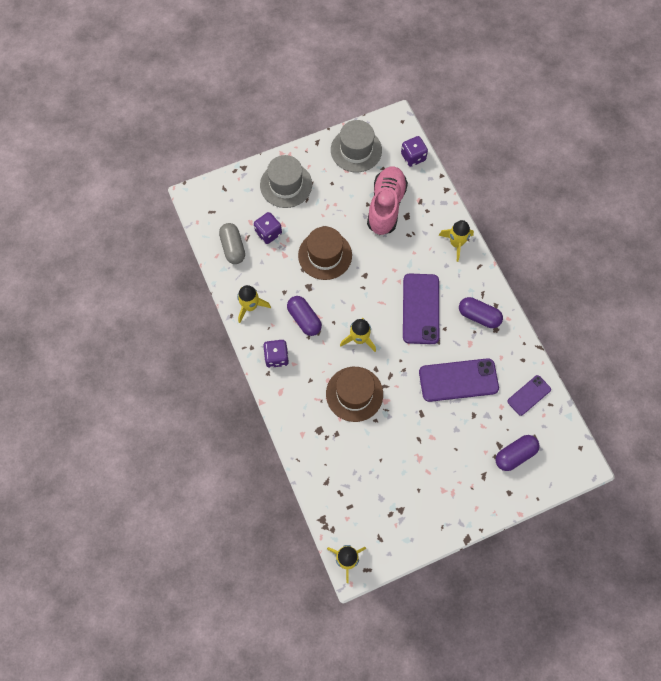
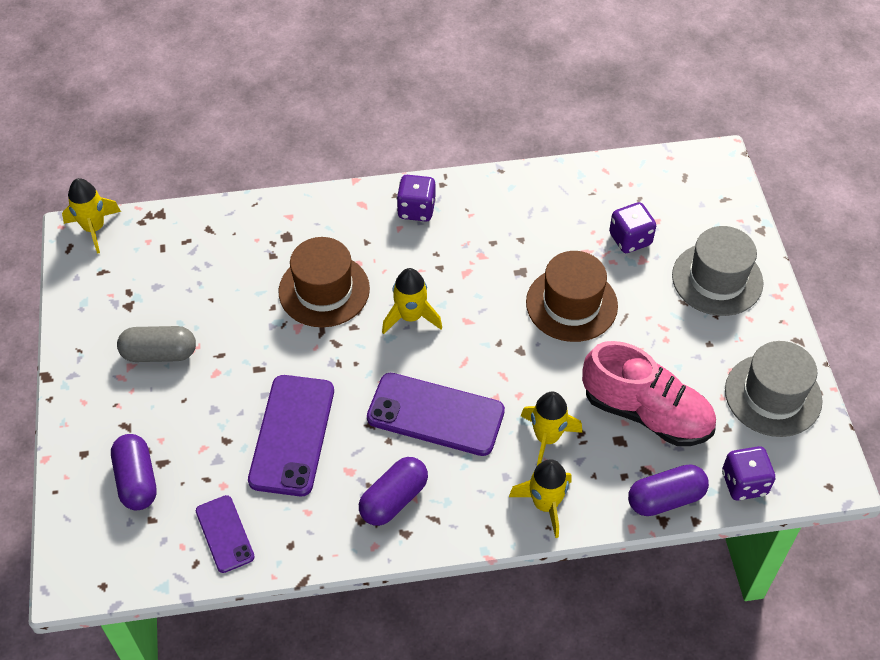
camera: 105 degrees right, 15 degrees down
(233, 248) = (614, 191): grey capsule -> grey capsule (159, 353)
(250, 306) = (508, 194): yellow rocket -> yellow rocket (547, 438)
(304, 319) = (467, 254): purple capsule -> purple capsule (665, 498)

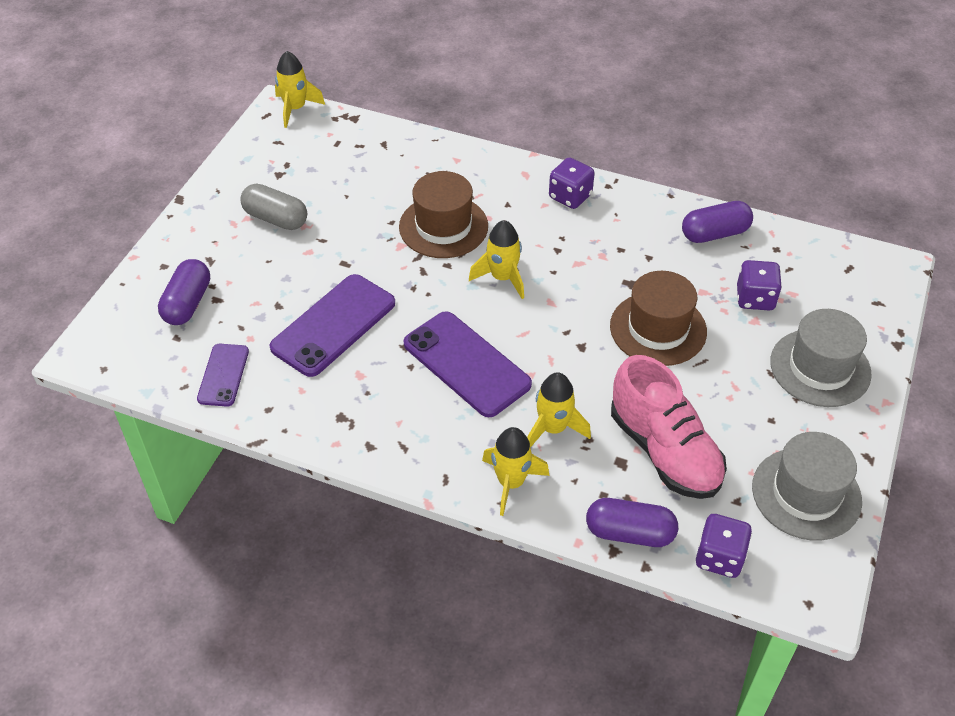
camera: 30 degrees right, 5 degrees down
(394, 499) = (380, 414): purple capsule -> purple capsule (714, 233)

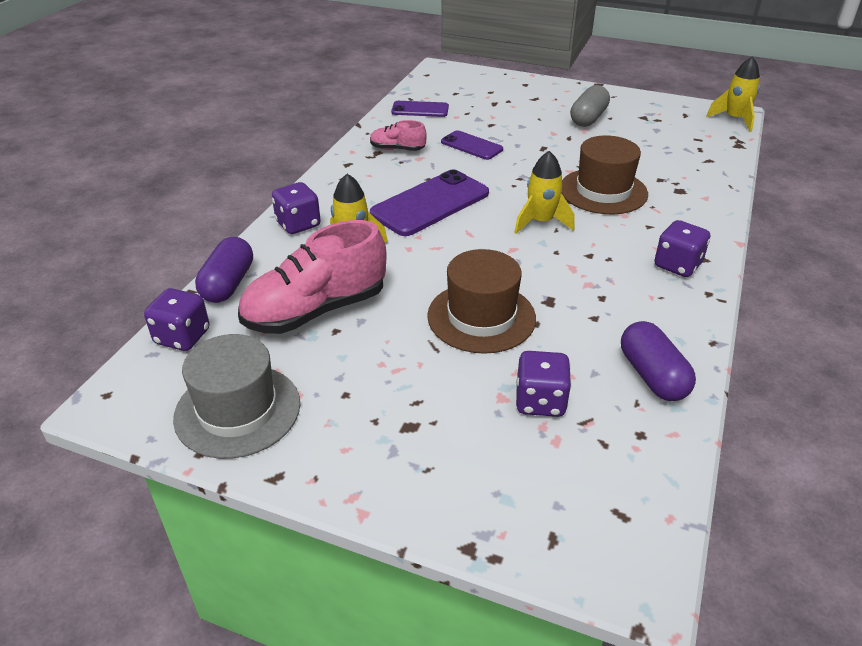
camera: 90 degrees right, 10 degrees down
(187, 303) = (488, 94): purple capsule -> none
(333, 325) = (471, 146): purple phone -> purple phone, size x0.57
(335, 396) = (397, 149): none -> pink shoe
(511, 482) = (298, 224): yellow rocket -> purple dice
(820, 368) = (423, 450): grey hat -> none

